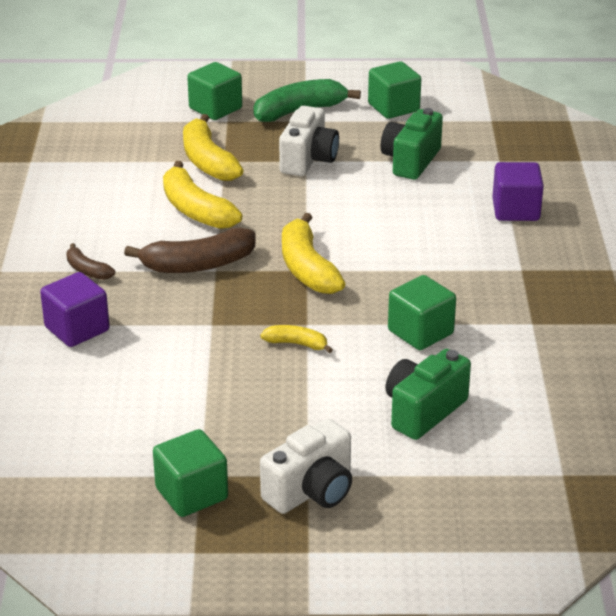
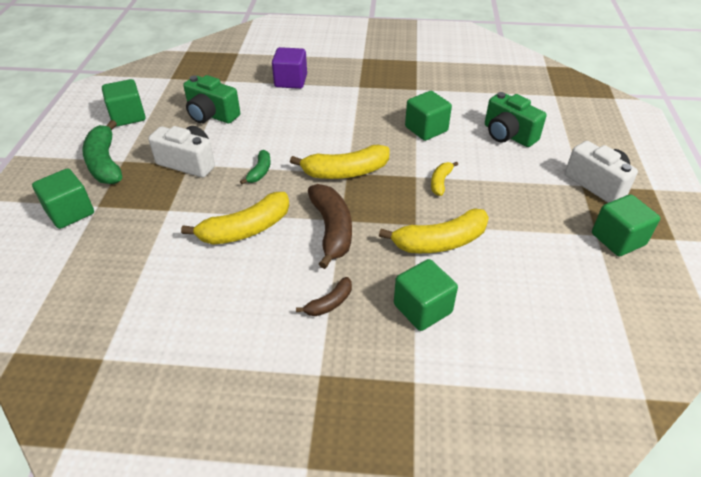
camera: 85 degrees left, 10 degrees up
(77, 329) = (422, 308): purple cube -> green cube
(207, 161) = (165, 220): yellow banana -> yellow banana (440, 242)
(298, 208) = (260, 172): none -> green banana

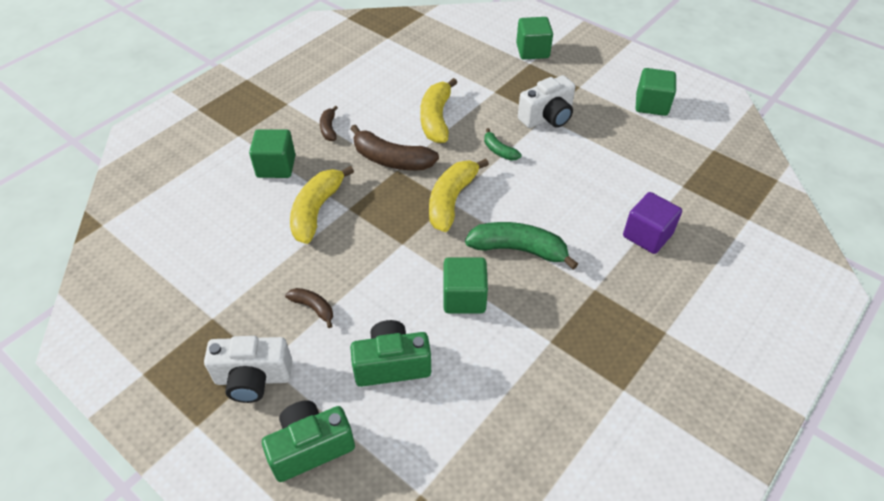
camera: 125 degrees right, 5 degrees up
(105, 163) = (584, 77): green banana -> green banana (519, 249)
(211, 115) = (615, 153): green camera -> green camera (310, 447)
(440, 182) = (378, 255): yellow banana -> none
(520, 188) = (313, 308): none -> brown banana
(618, 239) = (191, 328): green cube -> none

